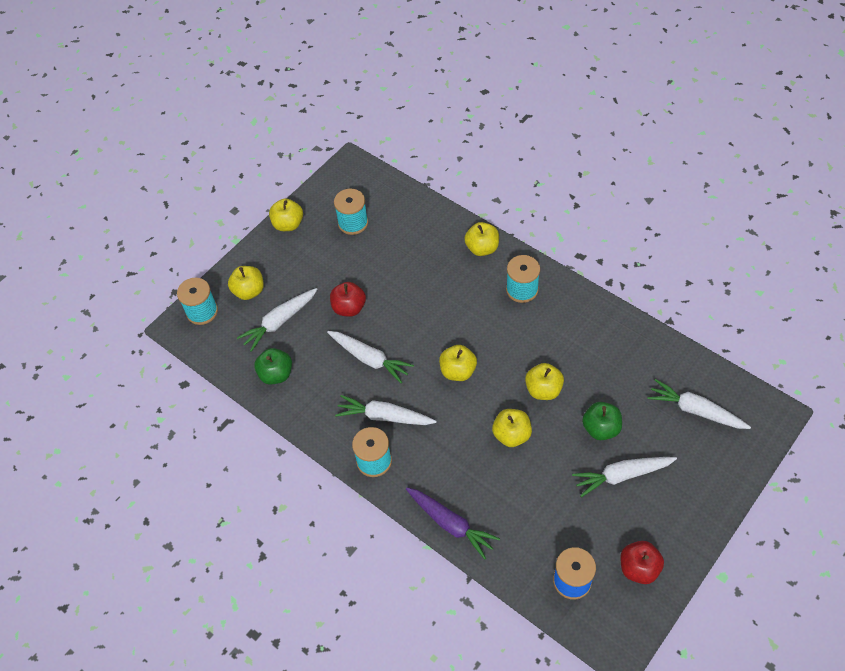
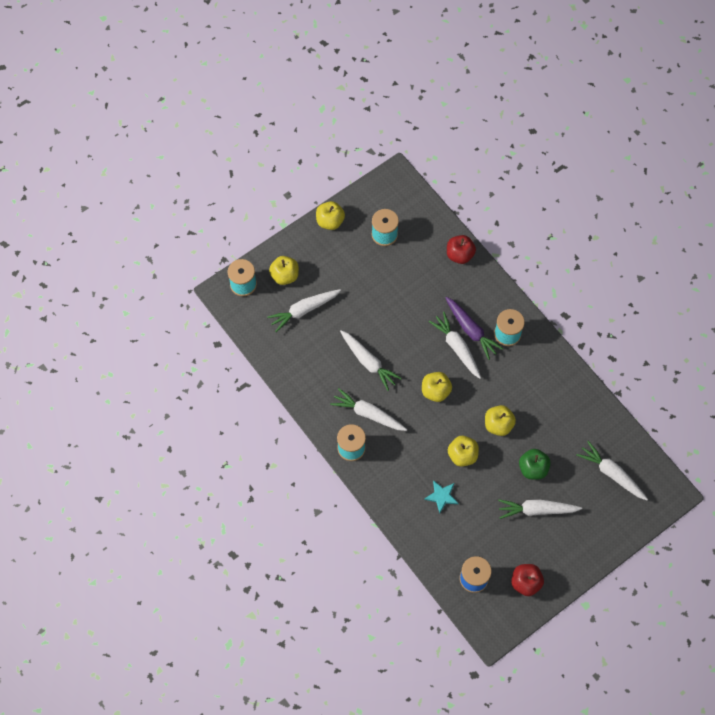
camera: 10 degrees right, 10 degrees up
(276, 374) = (291, 355): green apple -> none
(349, 308) = (362, 313): red apple -> red apple (459, 255)
(450, 524) = (396, 512): purple carrot -> purple carrot (471, 330)
(468, 318) = (456, 348): none -> white carrot
(482, 248) = (485, 287): yellow apple -> none
(501, 490) = (441, 496): none -> turquoise star

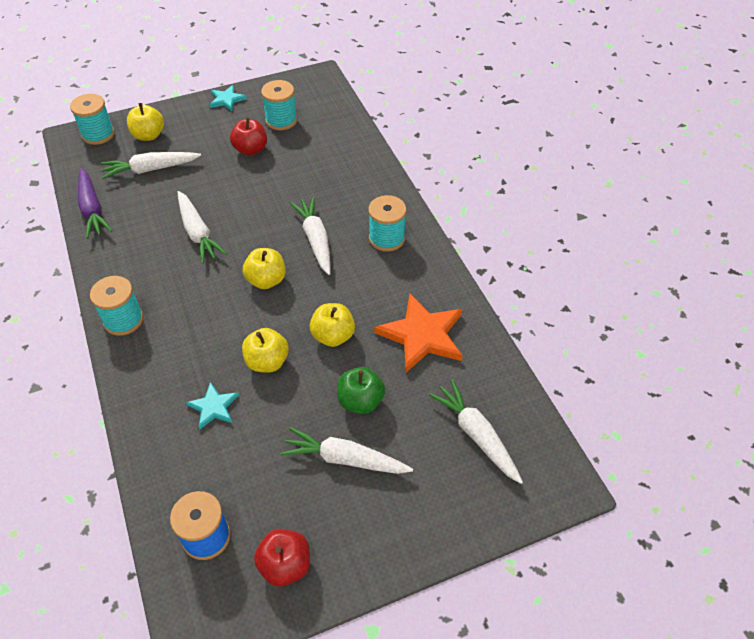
camera: 15 degrees right, 15 degrees down
(330, 221) = (227, 99): yellow apple -> turquoise star
(368, 414) = (167, 287): white carrot -> none
(459, 255) = (360, 153): red apple -> red apple (251, 149)
(471, 330) = (342, 226): purple carrot -> purple carrot (92, 209)
(557, 409) = (422, 335): none -> orange star

